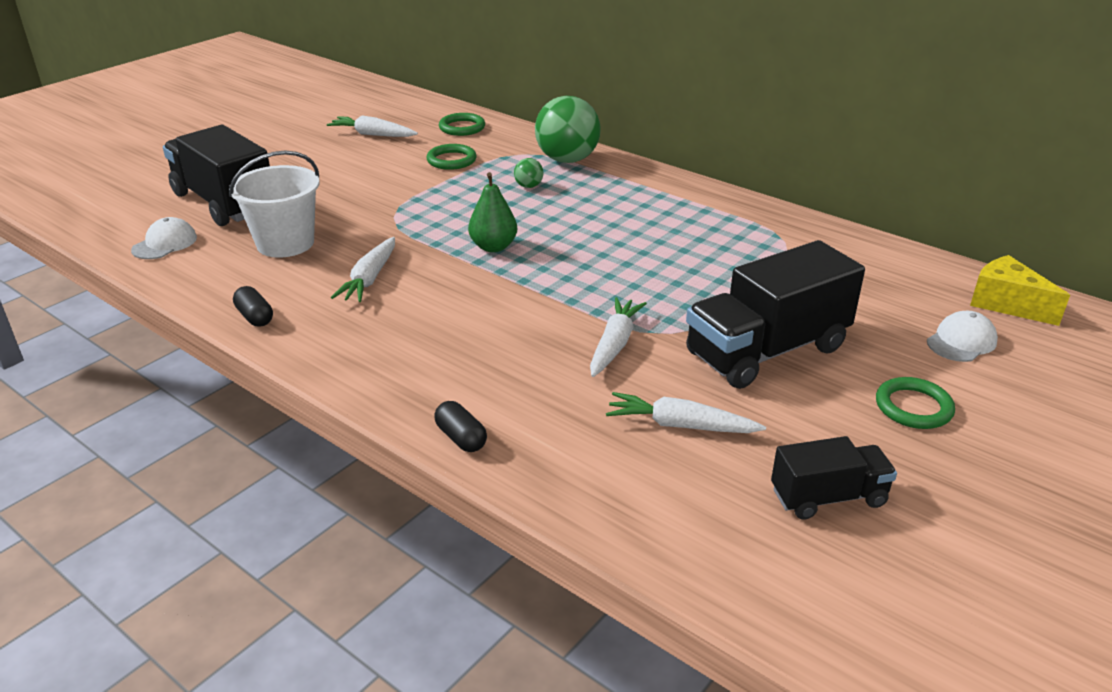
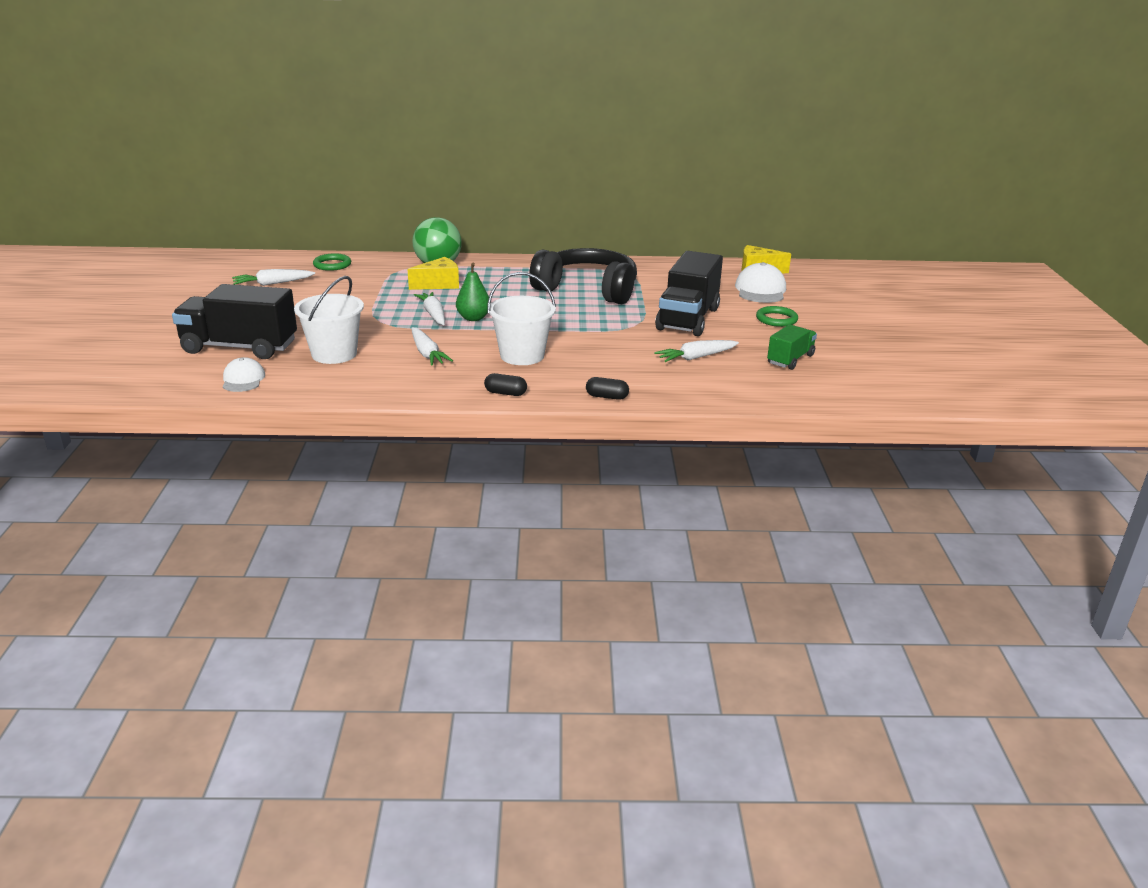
camera: 40 degrees left, 5 degrees down
(255, 317) = (391, 391): black capsule -> black capsule (505, 393)
(451, 160) = (361, 284): green ring -> none
(462, 324) = (522, 356): none -> white bucket
(528, 186) = (439, 284): green ball -> yellow cheese
(614, 344) = (615, 339): white carrot -> white carrot (433, 314)
(694, 252) = (588, 290): none -> black headphones
(828, 497) = (790, 359): black truck -> green truck
(961, 341) = (760, 290): white cap -> white cap, size x1.57

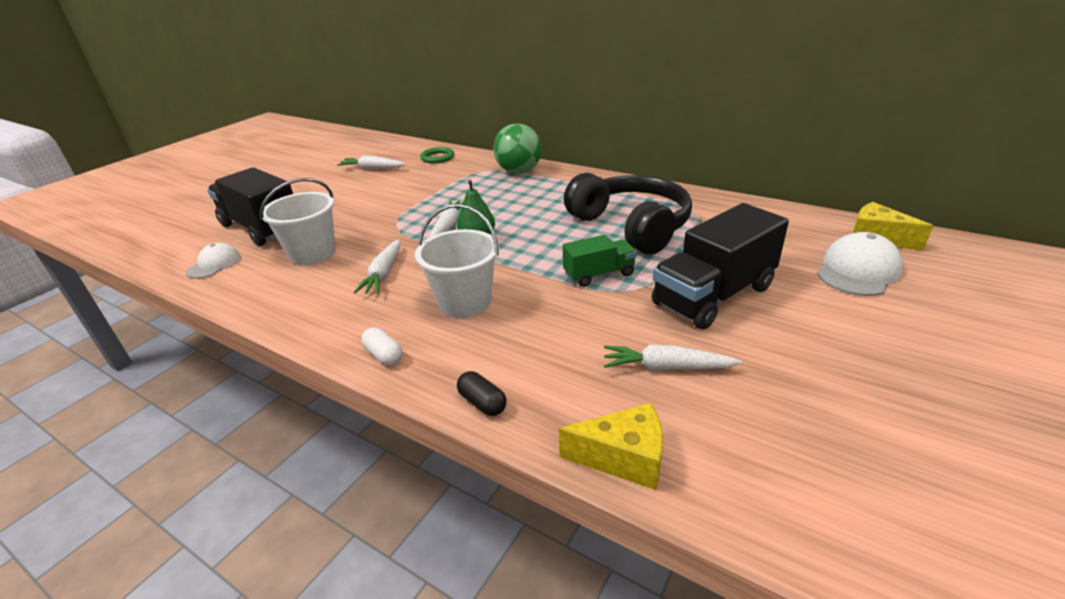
camera: 35 degrees right, 5 degrees up
(439, 284) = (495, 192): yellow cheese -> yellow cheese (623, 458)
(505, 393) = (384, 355): black capsule -> white capsule
(776, 319) = (847, 328): green ring -> none
(790, 359) = (813, 418): green truck -> green truck (599, 274)

